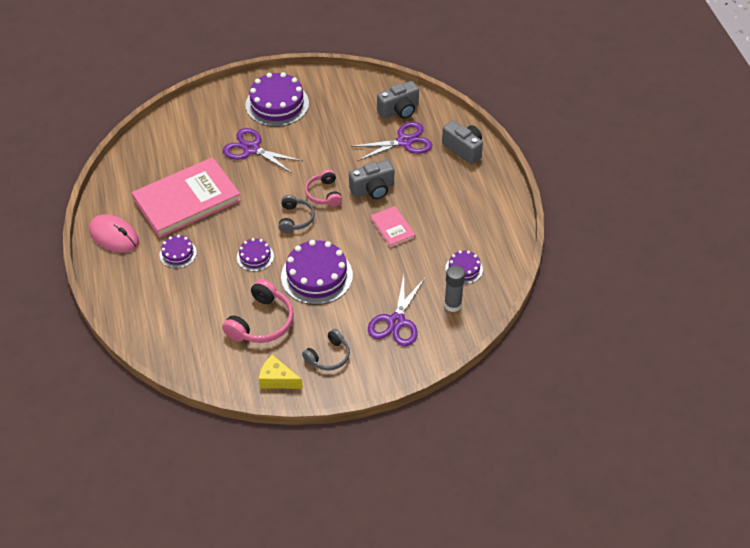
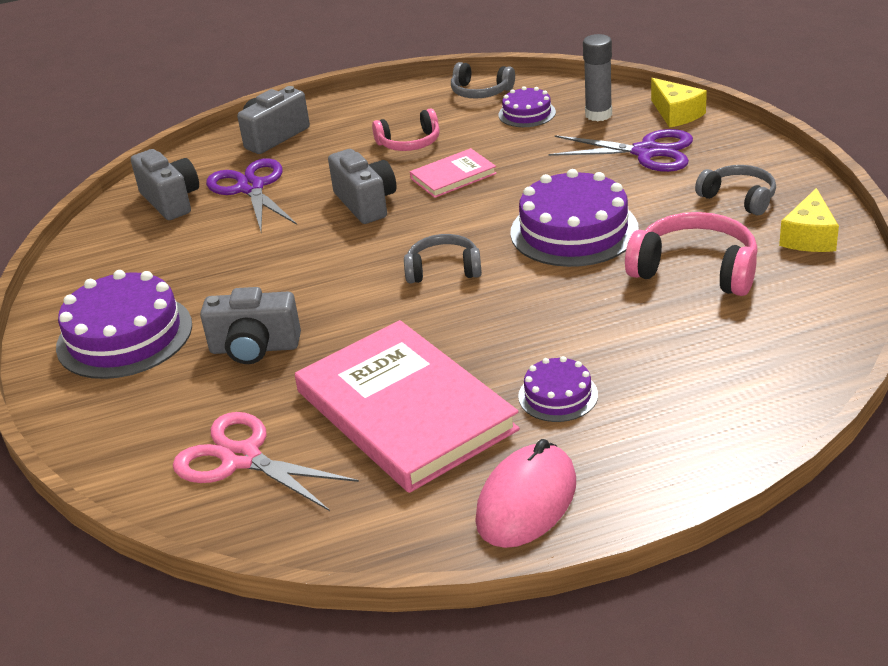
camera: 90 degrees left, 15 degrees down
(175, 148) = (241, 458): none -> pink scissors
(251, 149) = (254, 348): purple scissors -> grey camera
(255, 256) = (545, 300): purple cake -> none
(324, 194) = (378, 248): pink headphones -> pink headphones (409, 143)
(443, 345) = (676, 114): none -> yellow cheese
(501, 248) = (480, 92): none -> grey headphones

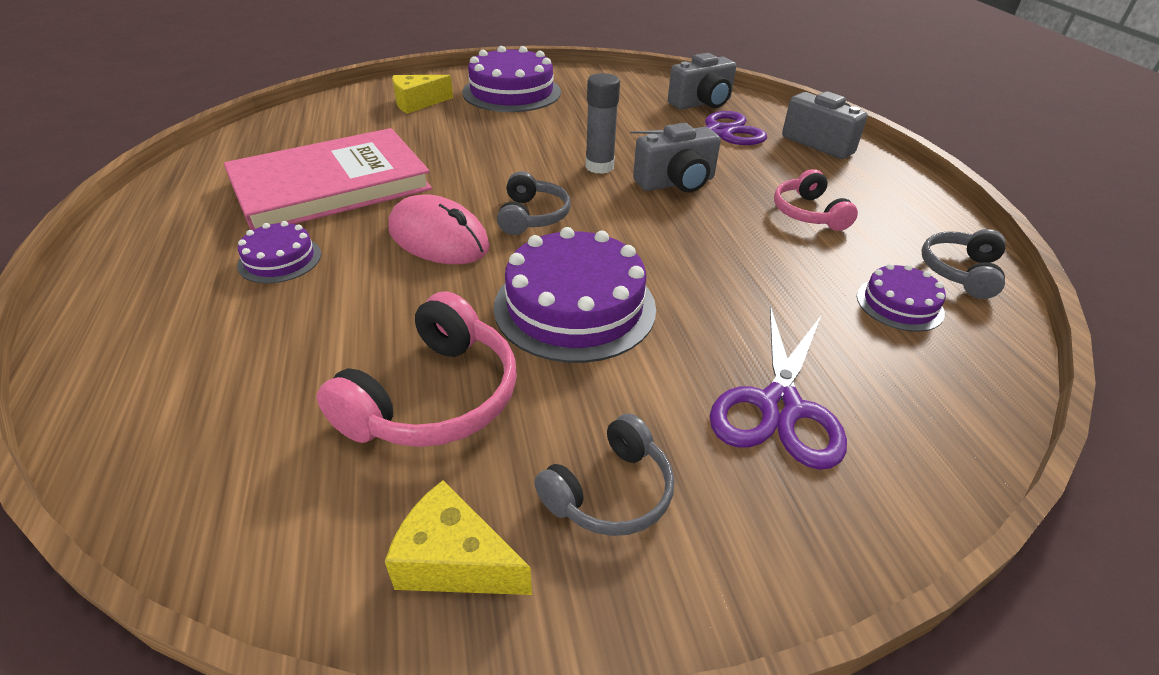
camera: 90 degrees right, 5 degrees up
(241, 458) = (335, 127): pink scissors -> none
(254, 348) = (463, 132): grey camera -> none
(453, 176) = (725, 235): pink book -> none
(526, 501) = (162, 229): pink mouse -> pink mouse (438, 238)
(598, 115) = (906, 373): grey glue stick -> grey glue stick (599, 166)
(676, 114) = (925, 471): yellow cheese -> yellow cheese (417, 103)

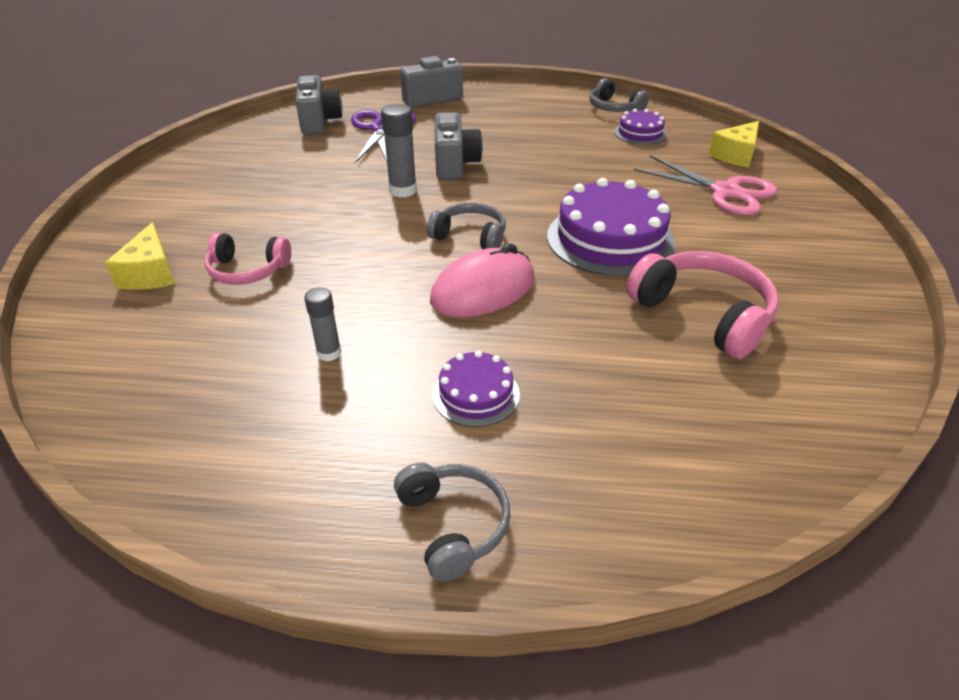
camera: 70 degrees left, 0 degrees up
(331, 185) = (329, 353): pink book -> grey glue stick
(454, 561) = (847, 321): yellow cheese -> yellow cheese (735, 155)
(512, 92) = (188, 208): purple cake -> none
(610, 492) = (791, 259): grey headphones -> grey headphones (453, 525)
(779, 407) = (725, 192): purple scissors -> pink scissors
(808, 213) = (527, 130): pink headphones -> pink headphones (247, 270)

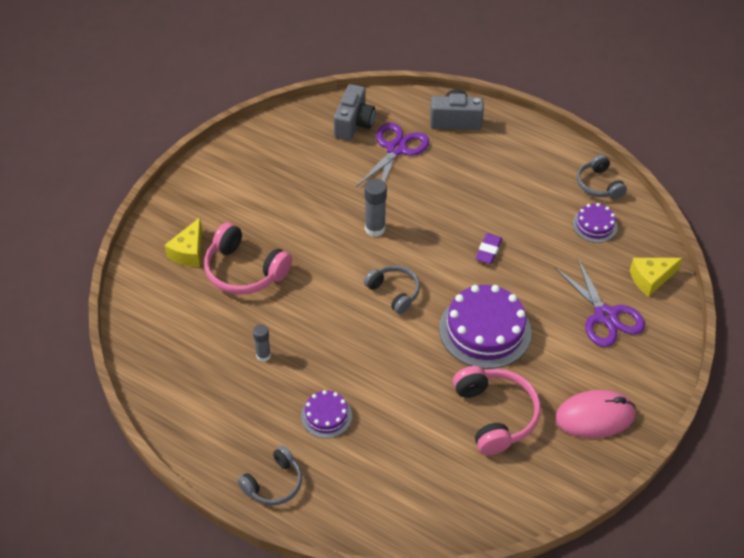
camera: 25 degrees right, 10 degrees up
(247, 270) = (244, 271): pink headphones -> pink headphones, size x1.57
(453, 525) = (274, 483): grey headphones -> grey headphones turned 45 degrees clockwise
(455, 164) = (427, 212): grey camera -> none
(483, 290) = (374, 342): pink mouse -> pink mouse (595, 416)
(550, 176) = (488, 251): none -> purple eraser
(725, 192) = (605, 316): pink scissors -> purple scissors

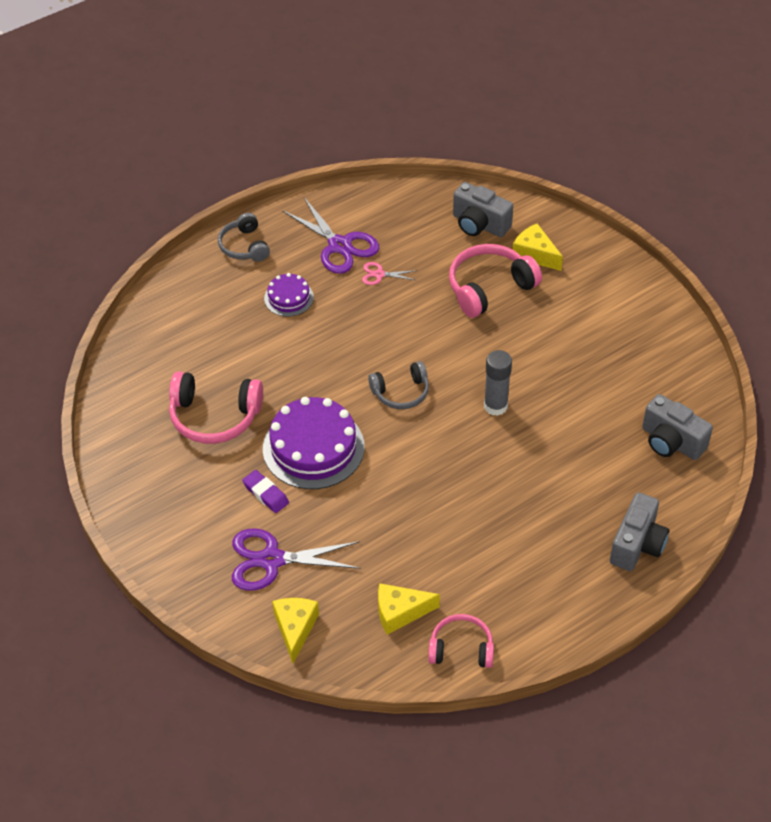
camera: 115 degrees right, 0 degrees up
(165, 302) = (479, 224): none -> grey camera
(263, 355) = (379, 274): grey glue stick -> pink scissors
(396, 149) = (611, 467): purple scissors -> purple scissors (339, 246)
(488, 251) = (414, 493): purple eraser -> purple eraser (266, 494)
(595, 225) = (400, 612): purple cake -> yellow cheese
(595, 416) = (164, 493): pink mouse -> none
(598, 185) = (461, 648): grey headphones -> pink headphones

